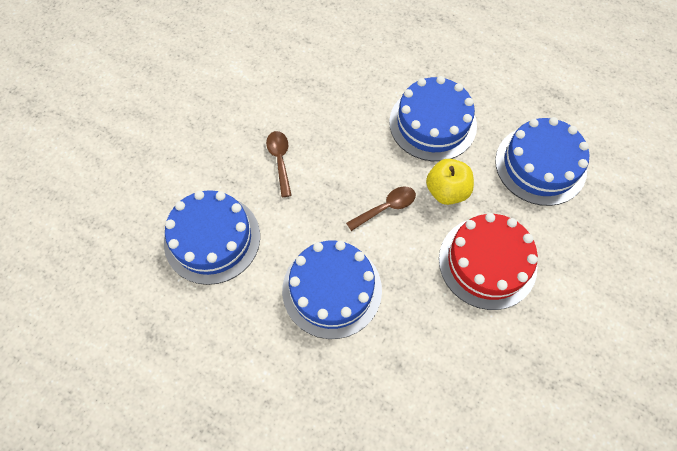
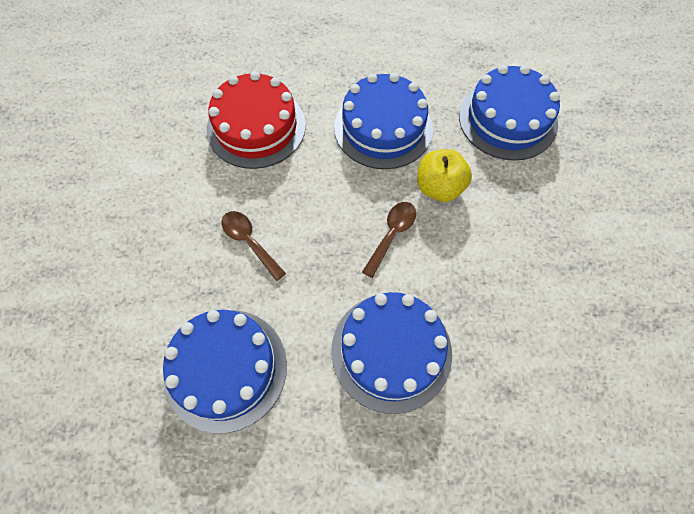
camera: 30 degrees left, 0 degrees up
(487, 262) = (522, 238): red cake -> red cake (256, 127)

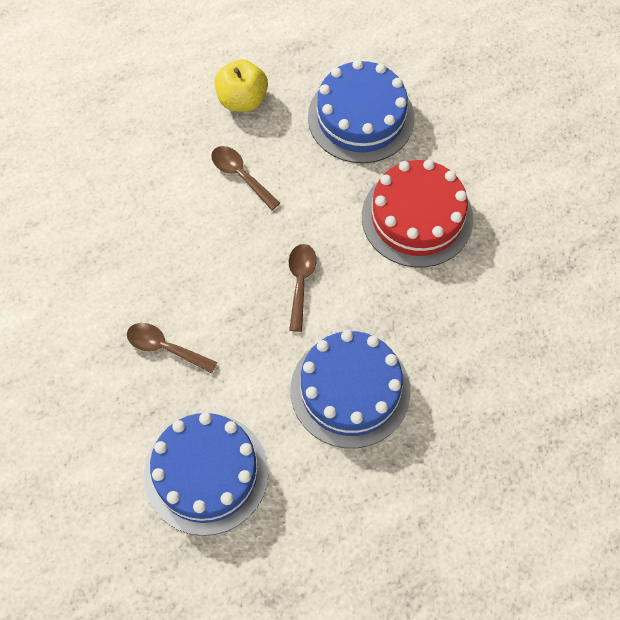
camera: 25 degrees left, 0 degrees up
(256, 127) = (108, 227): red cake -> red cake (417, 217)
(383, 127) = (240, 175): blue cake -> brown spoon
(439, 187) = (325, 216): yellow apple -> yellow apple (242, 99)

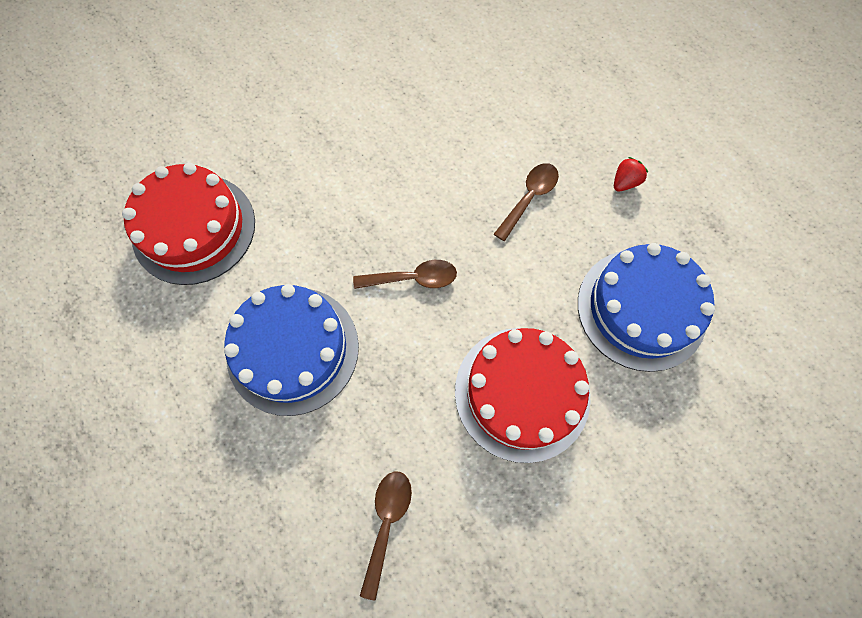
camera: 80 degrees right, 5 degrees up
(165, 348) = (320, 168): brown spoon -> brown spoon (387, 523)
(206, 473) = (194, 228): blue cake -> red cake
(242, 99) = (624, 182): yellow apple -> red strawberry

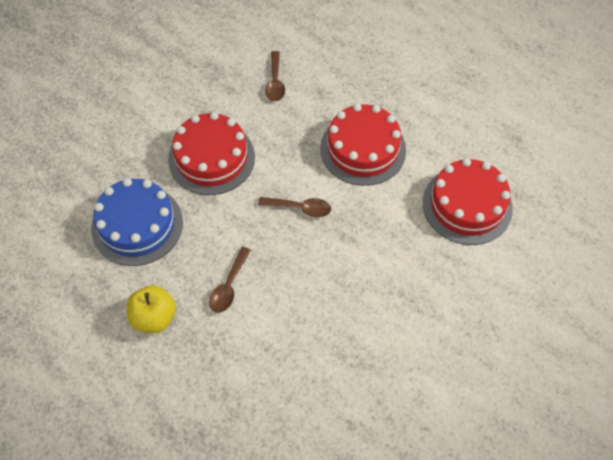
camera: 165 degrees right, 10 degrees down
(293, 349) = (363, 149): blue cake -> red cake
(413, 278) = (300, 208): brown spoon -> brown spoon turned 150 degrees counterclockwise
(624, 182) = (154, 318): red strawberry -> yellow apple

